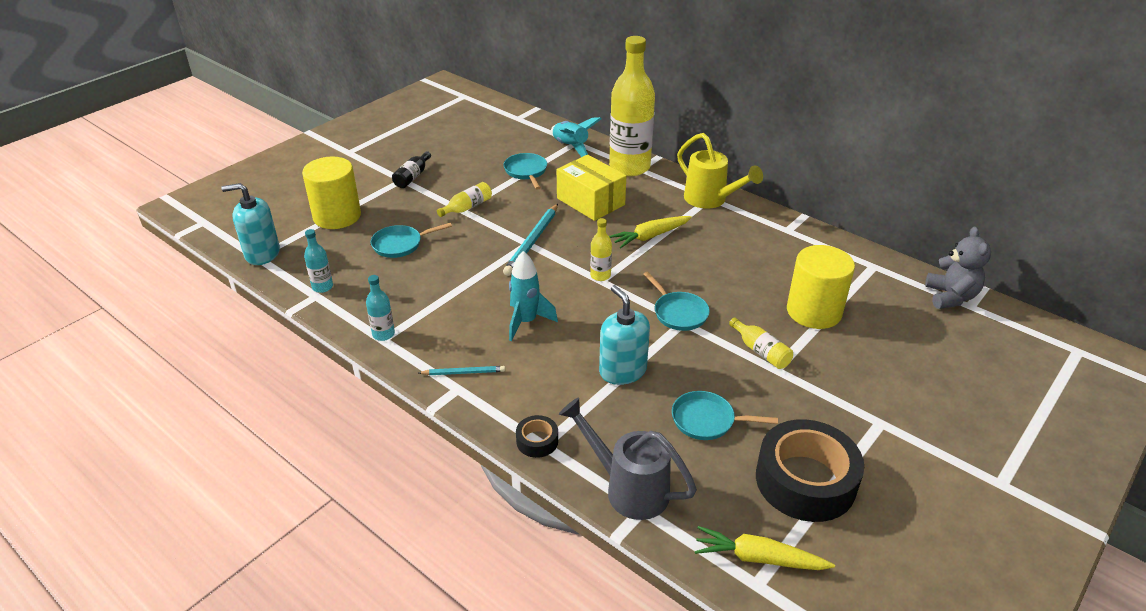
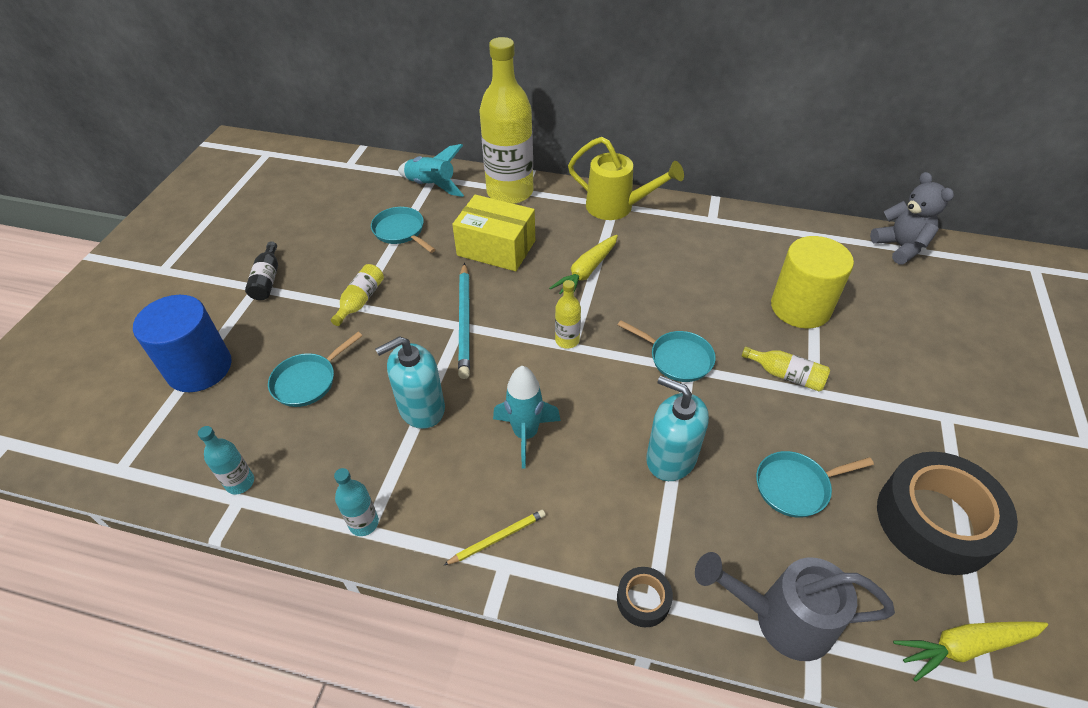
camera: 25 degrees left, 10 degrees up
(262, 254) = (124, 462): turquoise soap dispenser -> turquoise soap dispenser (421, 408)
(337, 216) = (199, 368): yellow cylinder -> blue cylinder
(463, 372) = (497, 538): turquoise pencil -> yellow pencil

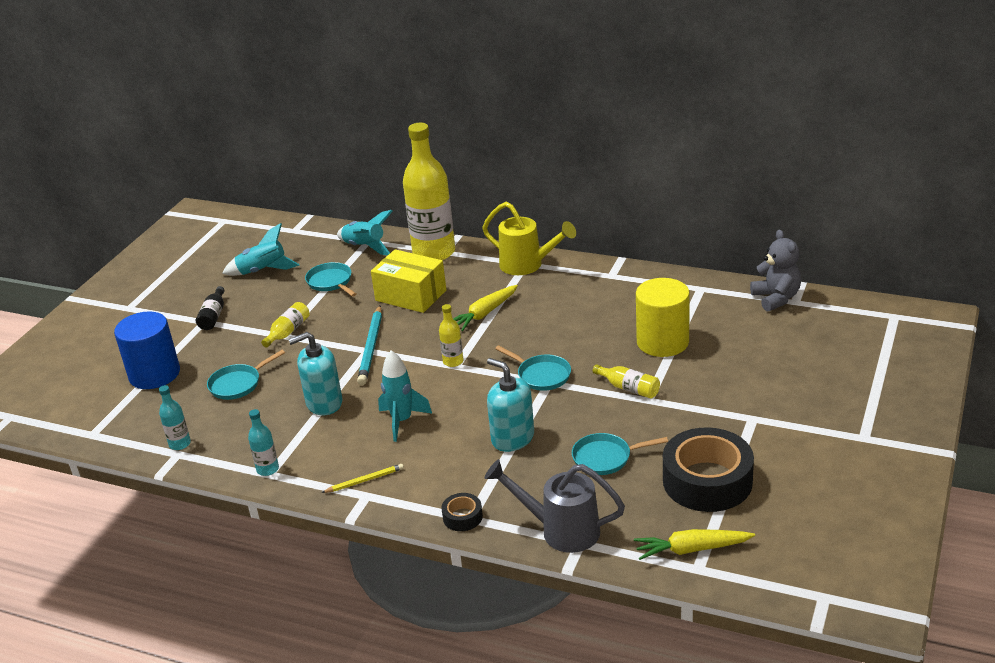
camera: 10 degrees right, 15 degrees down
(319, 217) = (263, 271): none -> turquoise rocket

